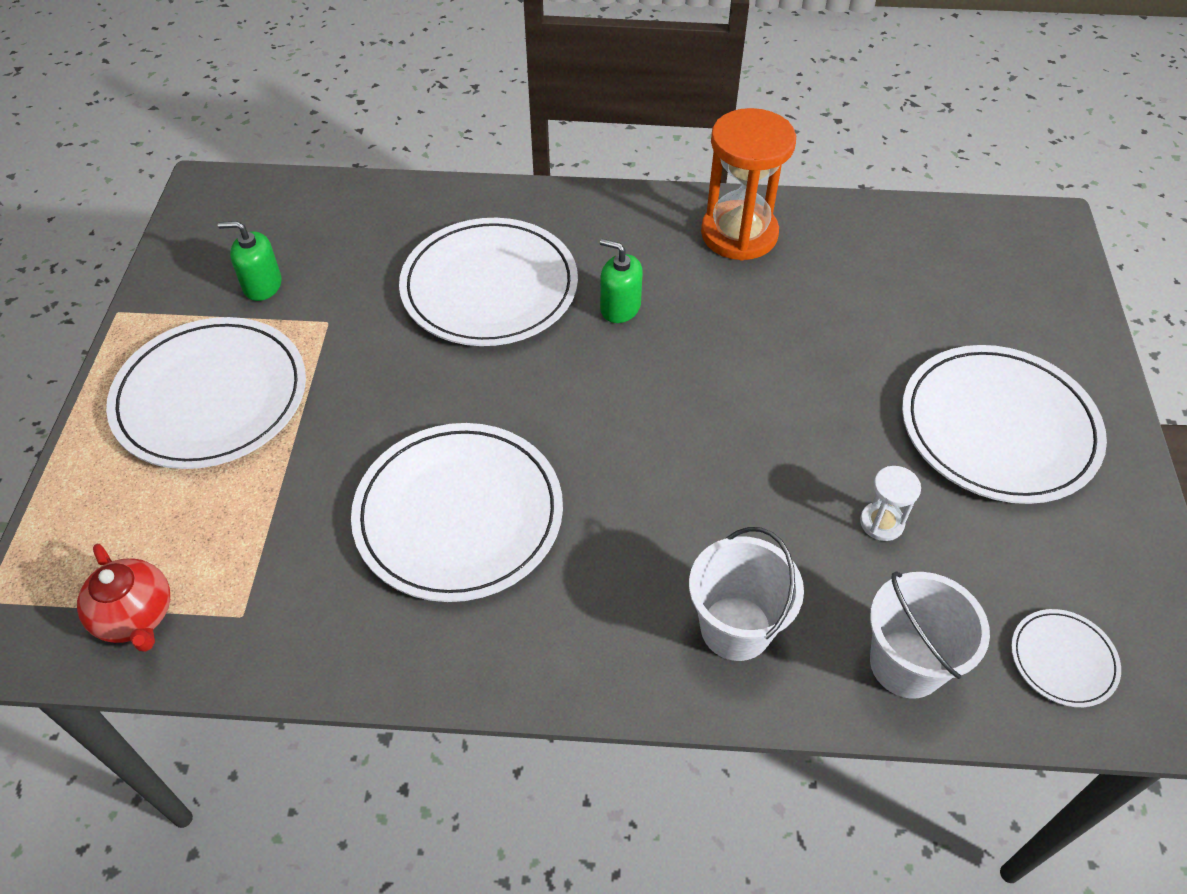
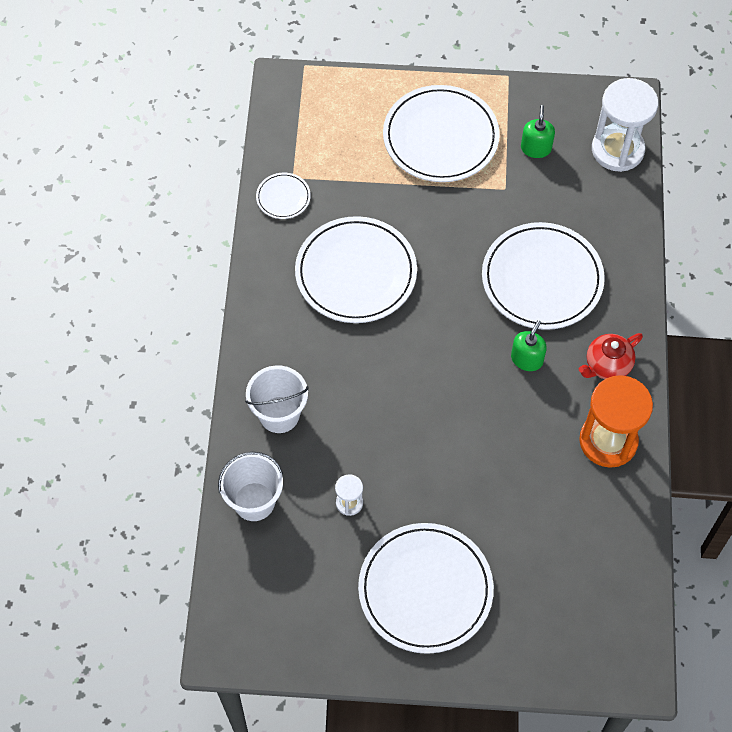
camera: 90 degrees right, 10 degrees up
(136, 616) = (294, 131): red teapot -> red teapot (607, 365)
(287, 203) = (617, 150): none -> white hourglass
(1063, 659) = (254, 588): white plate -> white plate (283, 197)

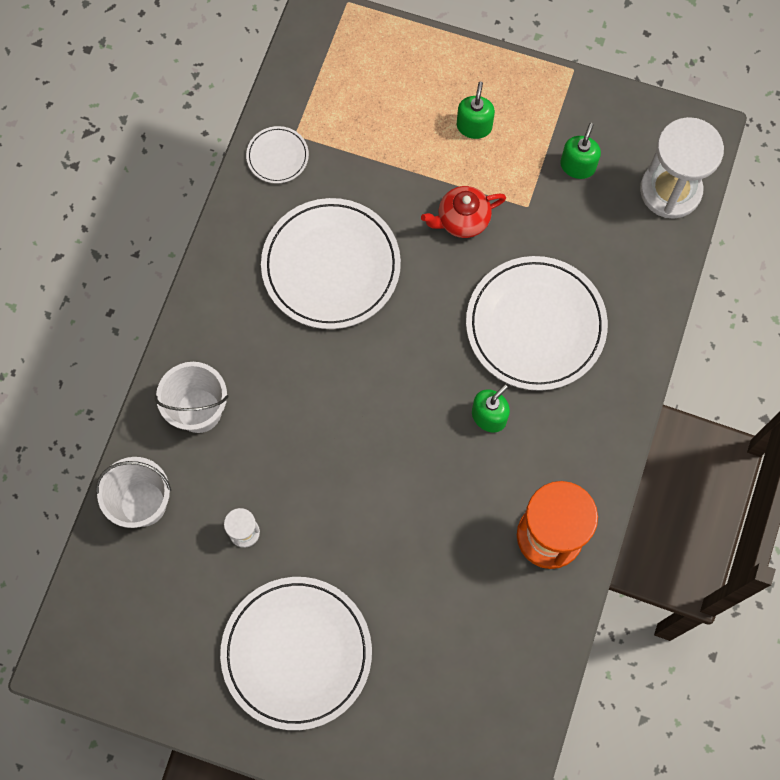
camera: 15 degrees right, 10 degrees up
(440, 137) = (474, 126): white plate -> green soap dispenser
(607, 365) = (576, 446): red teapot -> red teapot (462, 220)

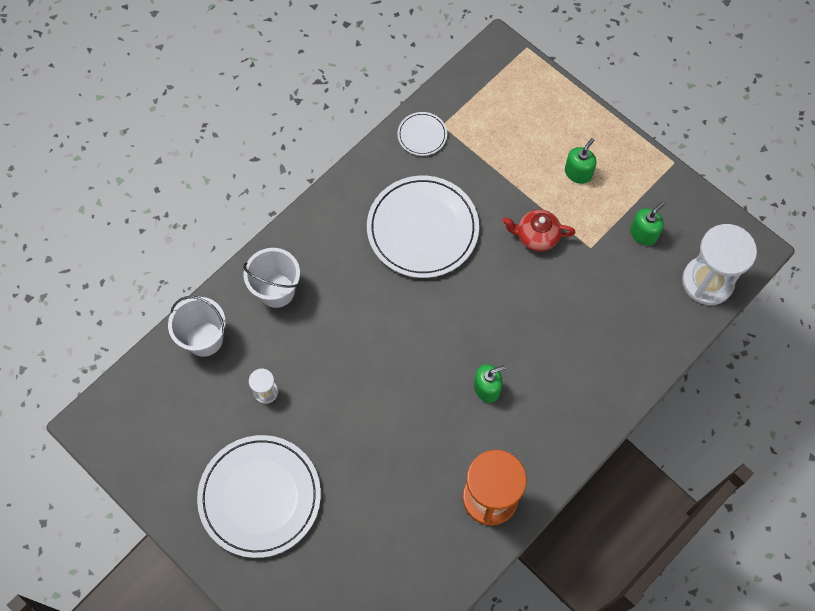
camera: 25 degrees right, 5 degrees down
(535, 325) = (555, 337): white plate -> none

